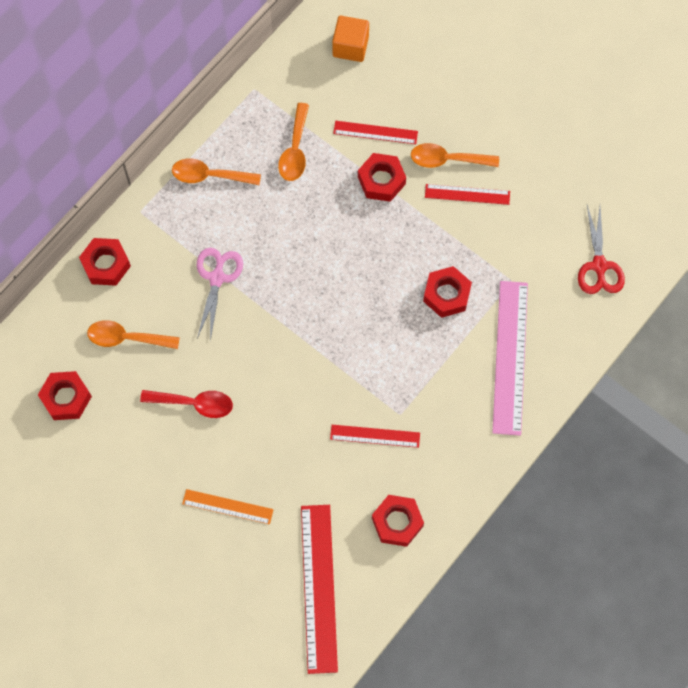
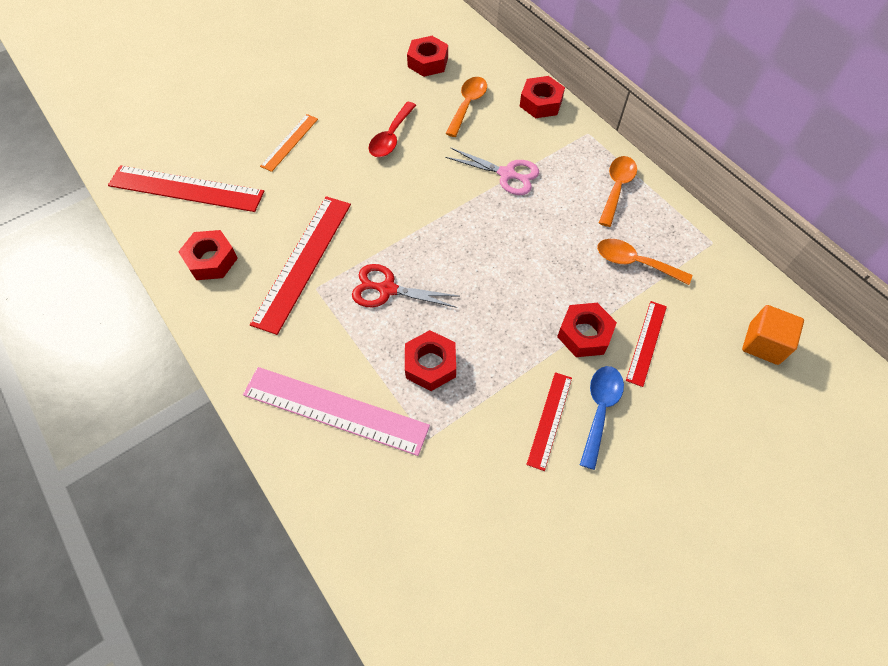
camera: 105 degrees right, 10 degrees down
(375, 436) = (303, 262): red ruler -> red ruler, size x1.83
(448, 159) = (600, 410): orange spoon -> blue spoon
(599, 266) = (415, 554): red scissors -> red scissors (387, 289)

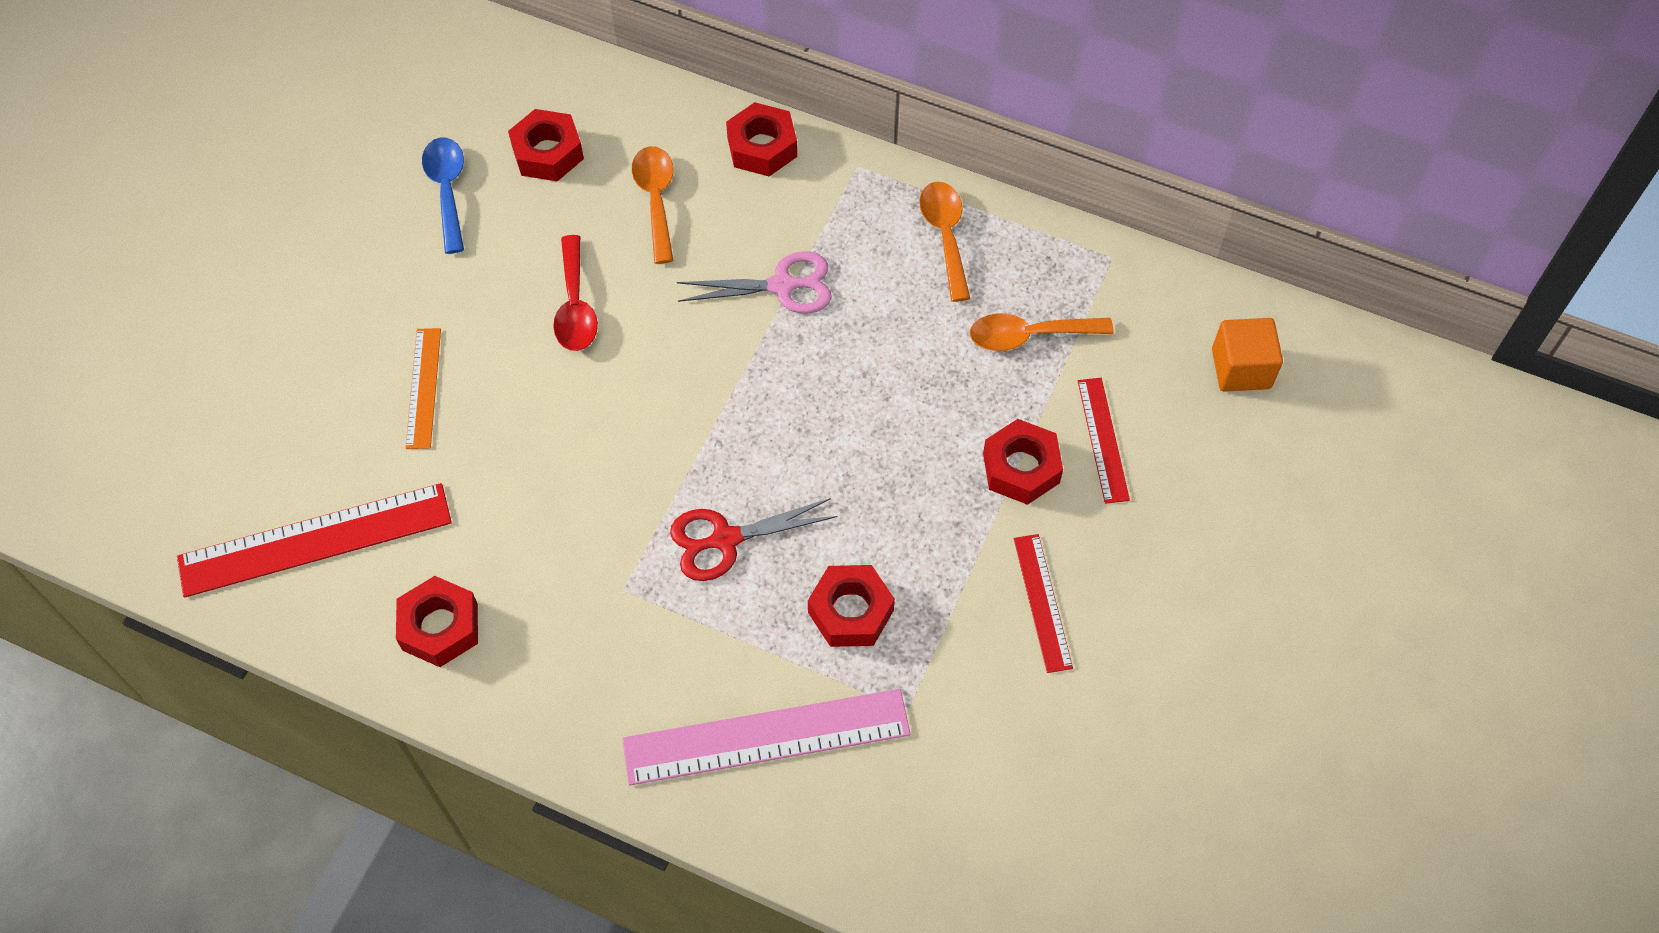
camera: 30 degrees left, 0 degrees up
(303, 262) = (578, 561): red ruler -> none
(600, 410) = (1095, 558): blue spoon -> blue spoon (447, 190)

